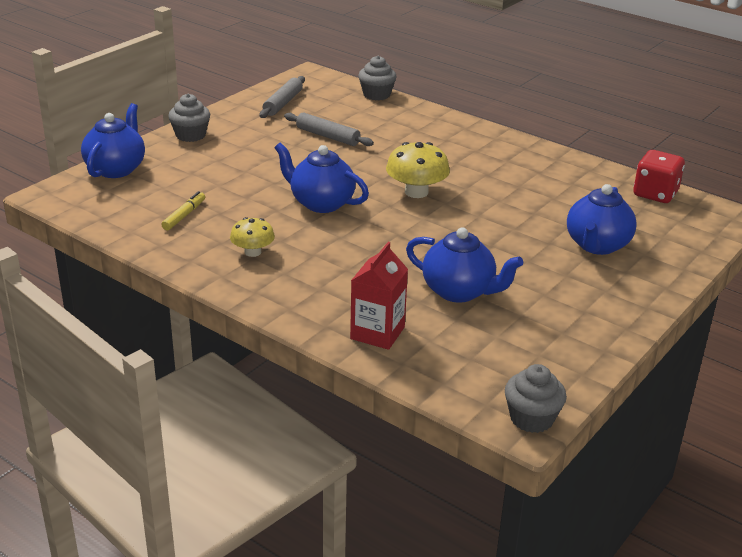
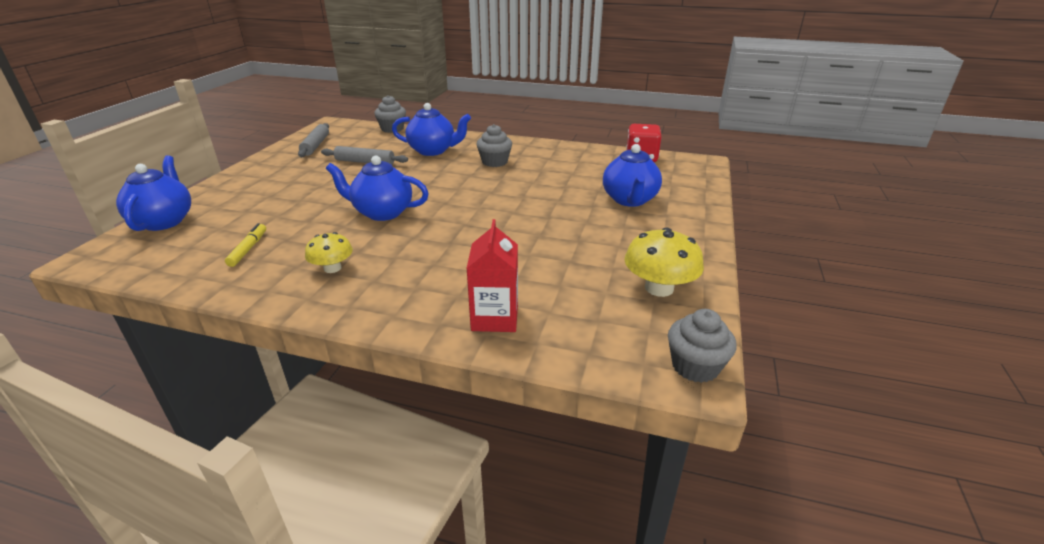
camera: 20 degrees left, 0 degrees up
(190, 135) = (236, 181): grey cupcake -> grey cupcake (494, 162)
(416, 192) = (461, 189): yellow mushroom -> yellow mushroom (659, 288)
(459, 291) = (547, 260): blue teapot -> blue teapot (433, 151)

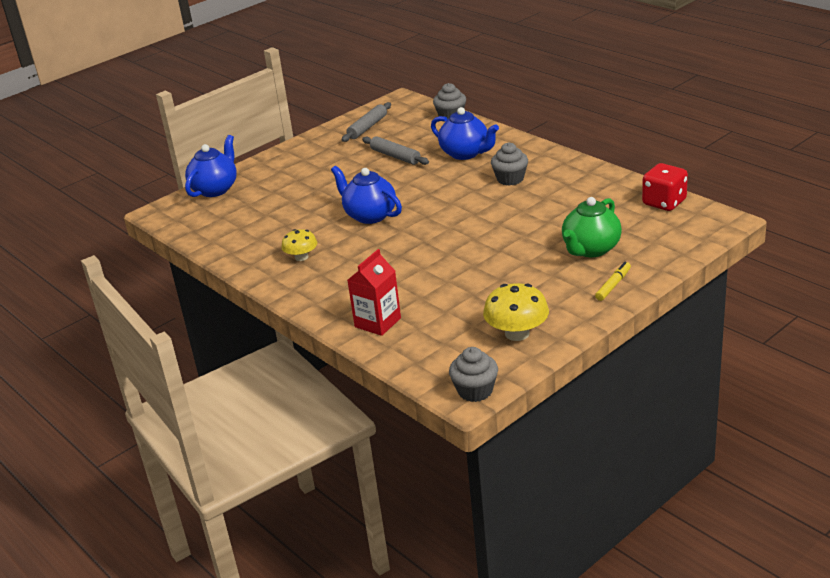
camera: 35 degrees right, 0 degrees up
(248, 249) = (257, 227): yellow marker -> yellow marker (613, 285)
(629, 200) = (590, 249): blue teapot -> green teapot

